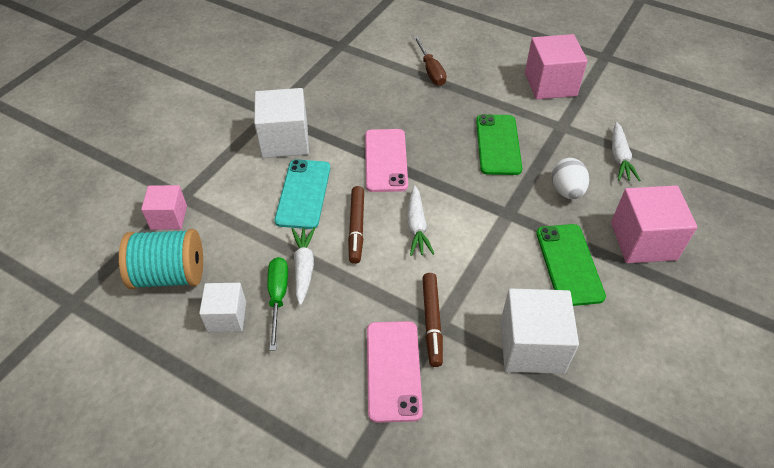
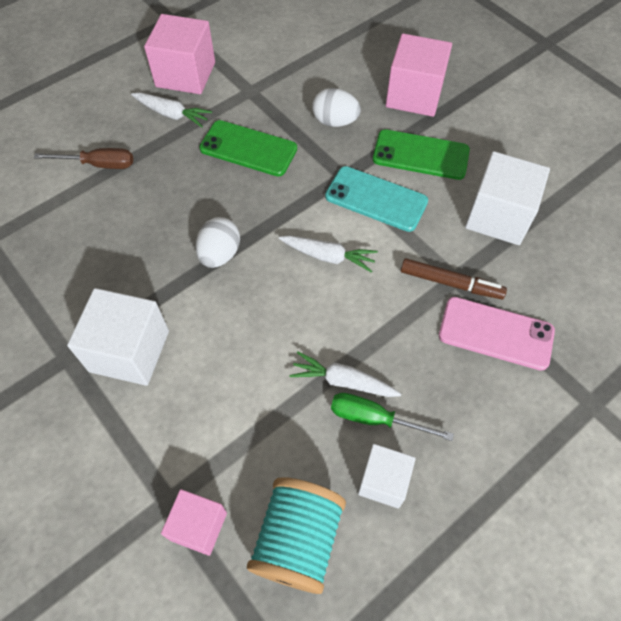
camera: 70 degrees left, 10 degrees up
(303, 194) = (231, 353): turquoise phone -> turquoise phone (376, 199)
(356, 228) = (307, 312): brown marker -> none
(386, 160) = (220, 254): pink phone -> white egg
(619, 157) = (312, 68): white carrot -> white carrot (172, 114)

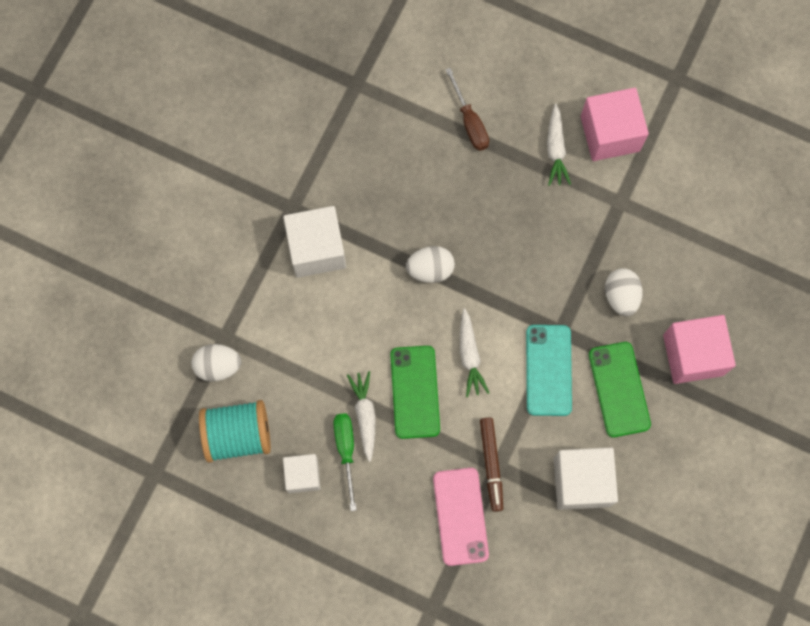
camera: 65 degrees right, 15 degrees up
(198, 526) = (218, 366): pink cube -> white egg
(248, 149) = (550, 236): green phone -> green phone (415, 392)

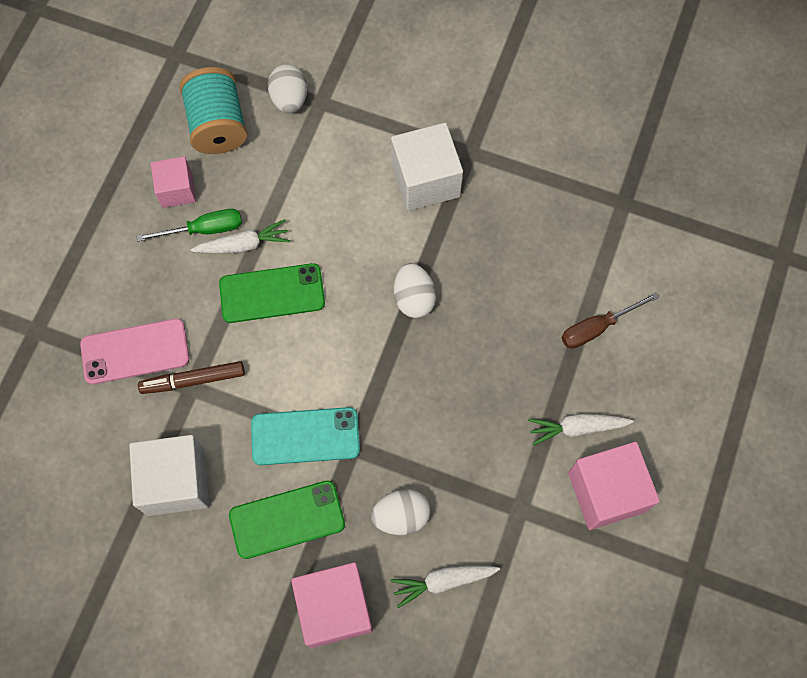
camera: 85 degrees right, 5 degrees down
(303, 475) = (177, 190): white cube -> pink cube
(469, 356) = (316, 348): white carrot -> white carrot (443, 581)

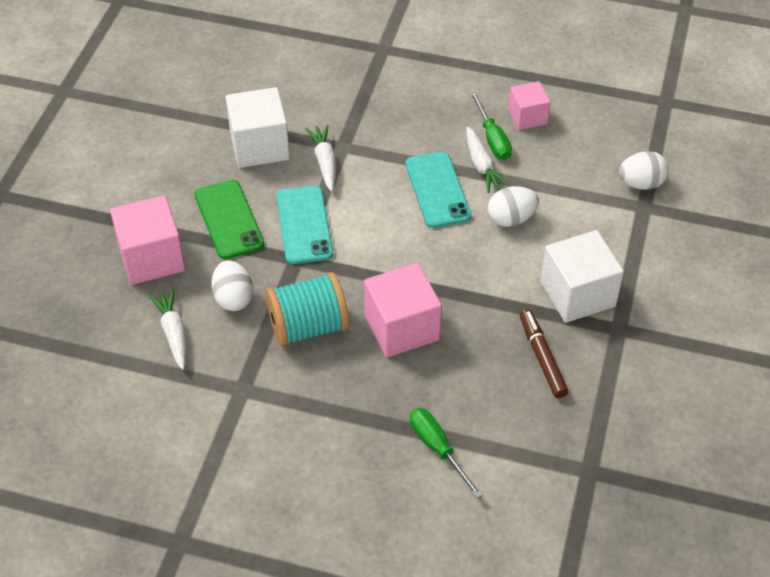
camera: 85 degrees right, 20 degrees down
(135, 351) = (371, 108): pink phone -> none
(193, 380) = (349, 147): brown marker -> brown marker (542, 357)
(218, 125) = (600, 136): turquoise spool -> turquoise spool (308, 327)
(272, 293) = (437, 190): green phone -> turquoise phone
(414, 298) = (448, 293): white egg -> white egg (511, 219)
(576, 428) = (326, 433): white carrot -> white carrot (325, 162)
(597, 328) = (437, 448): brown screwdriver -> green screwdriver
(606, 492) = (261, 461): pink cube -> pink cube (401, 327)

